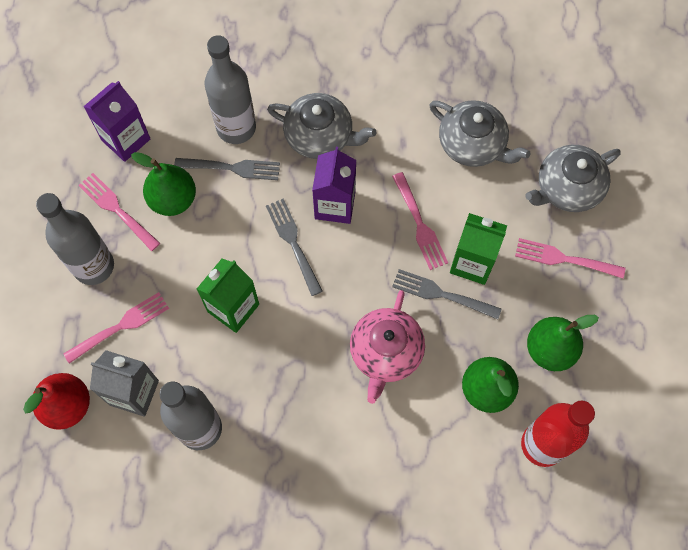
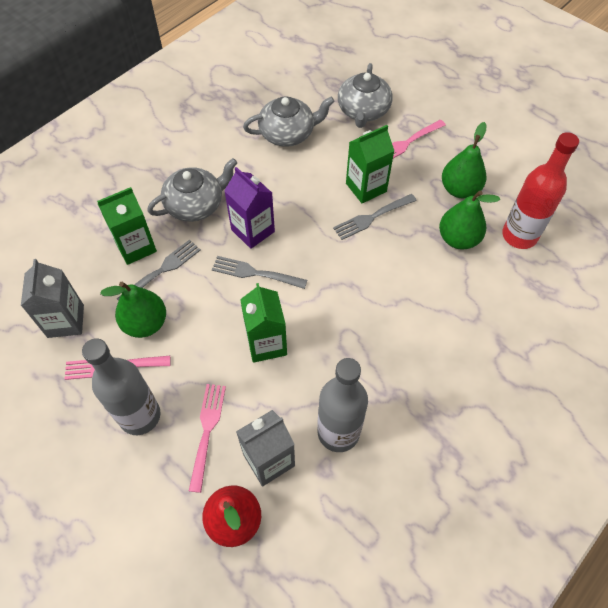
camera: 50 degrees left, 10 degrees down
(126, 139) = (65, 321): purple carton -> grey carton
(236, 127) = (136, 247): grey bottle -> green carton
(385, 352) = (384, 275): pink teapot -> none
(419, 224) = (313, 196): pink fork -> none

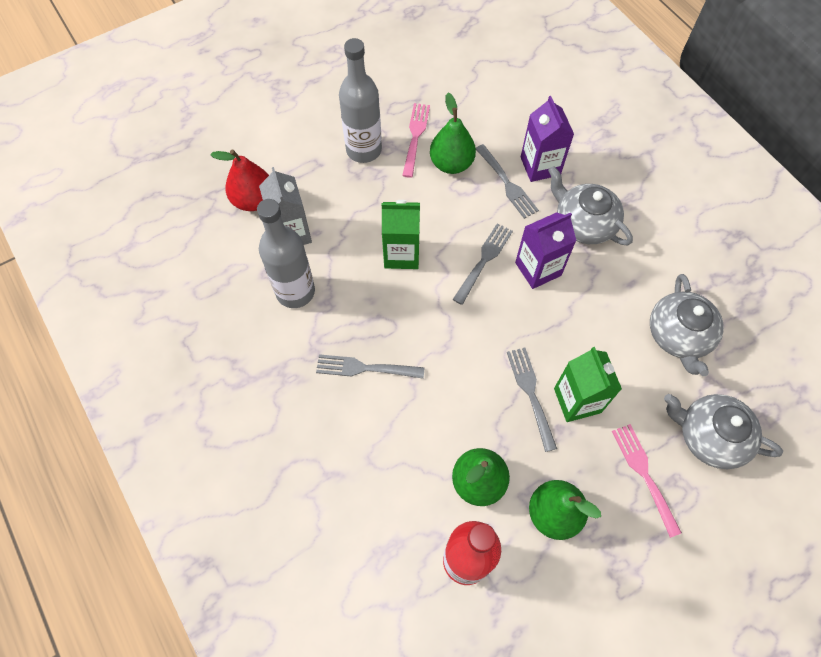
camera: 105 degrees right, 5 degrees up
(65, 321) = (470, 108): grey carton -> none
(136, 247) = (540, 166): green carton -> purple carton
(195, 205) = (584, 223): grey teapot -> grey teapot turned 150 degrees clockwise
(207, 431) = (333, 194): pink fork -> none
(396, 344) = (365, 368): none -> grey fork

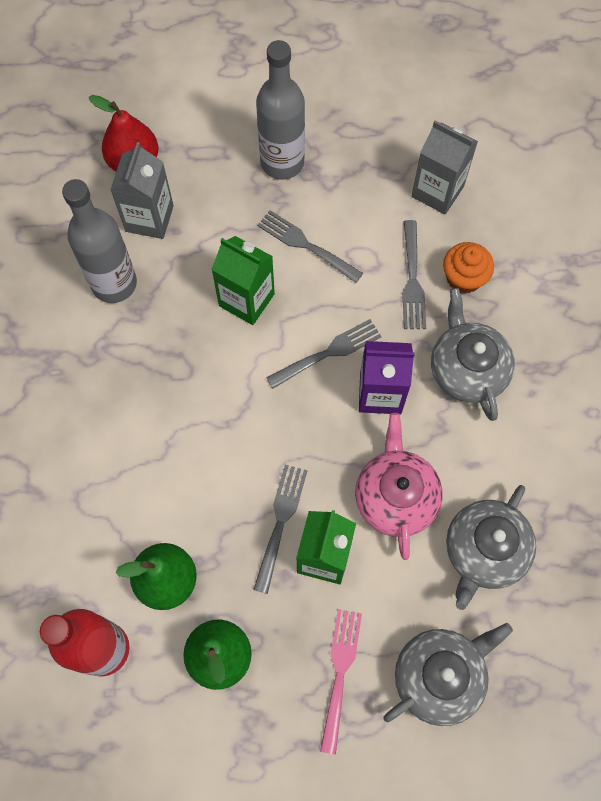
camera: 30 degrees right, 5 degrees up
(365, 368) = (132, 401): grey fork -> grey fork (306, 245)
(415, 136) = (348, 174): pink fork -> none
(451, 164) = (366, 226): green pear -> none
(484, 119) = (437, 191): none -> grey carton
(540, 166) = (463, 278): purple carton -> orange cupcake
(596, 332) = (395, 496): none -> pink teapot
(710, 436) = (439, 676): grey teapot -> grey teapot turned 90 degrees clockwise

